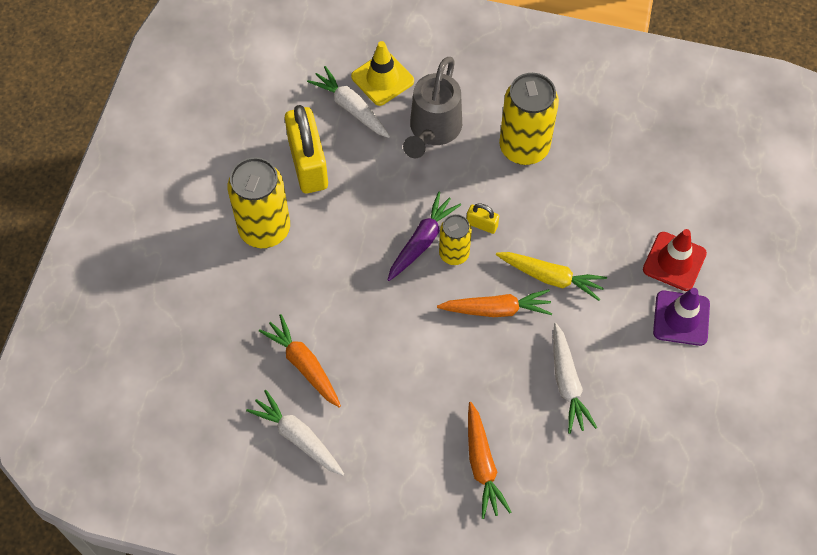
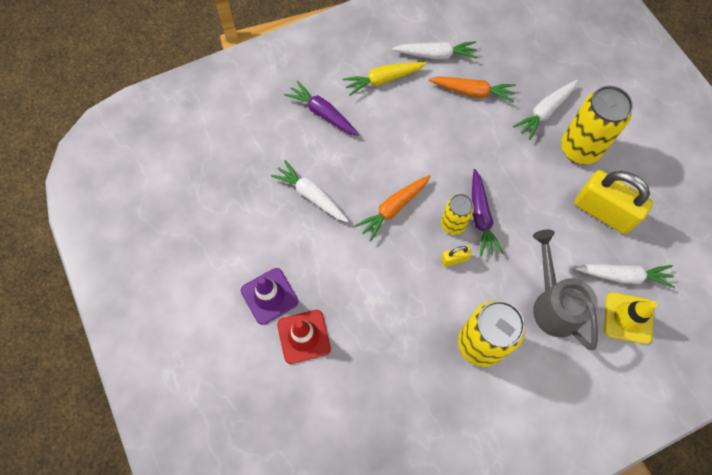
camera: 140 degrees right, 5 degrees up
(255, 288) = (545, 112): none -> white carrot
(482, 465) = (322, 113): orange carrot -> purple carrot
(551, 277) = (377, 257): yellow carrot -> yellow carrot (383, 80)

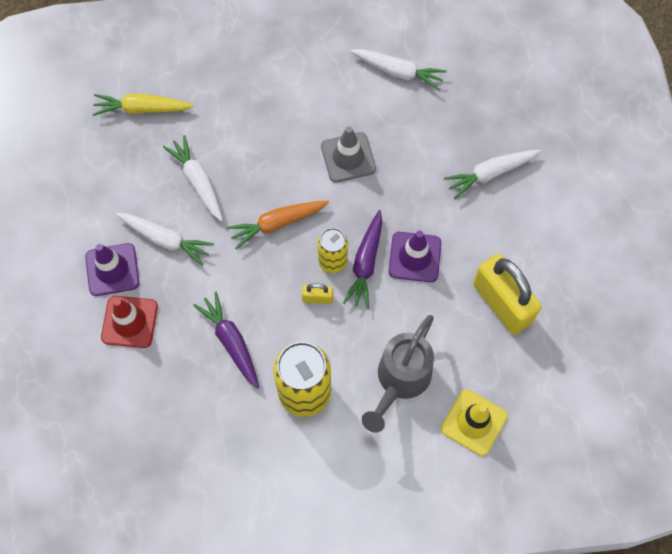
camera: 20 degrees right, 0 degrees up
(322, 113) = (247, 98): purple carrot -> purple carrot (231, 342)
(383, 80) = (328, 82): yellow carrot -> yellow carrot (142, 109)
(427, 135) = (348, 157): none -> grey traffic cone
(472, 92) = (419, 126): orange carrot -> none
(517, 198) = (414, 257): none -> purple traffic cone
(553, 304) = (400, 380): grey watering can -> grey watering can turned 150 degrees counterclockwise
(579, 149) = (509, 227): yellow can -> none
(623, 276) = (490, 377): white carrot -> white carrot (165, 240)

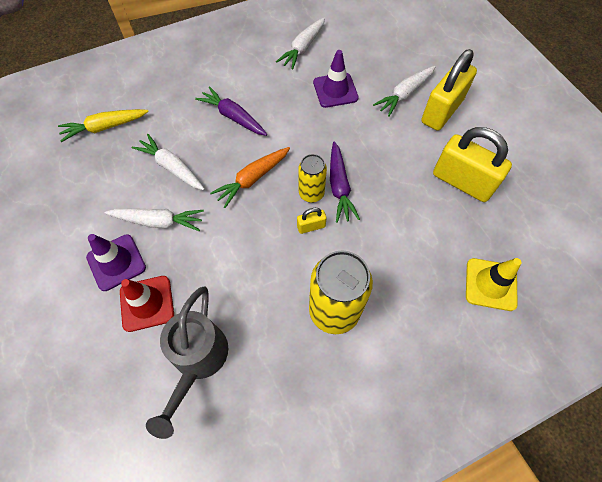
camera: 20 degrees left, 5 degrees down
(231, 342) = (249, 289): purple carrot -> purple carrot (233, 117)
(348, 157) = (290, 114): grey traffic cone -> none
(398, 72) = (303, 48): white carrot -> white carrot turned 120 degrees clockwise
(400, 380) = (412, 271): grey watering can -> grey watering can (198, 360)
(414, 257) = (376, 169): purple traffic cone -> purple traffic cone (335, 90)
(523, 209) = (441, 111): none -> yellow padlock

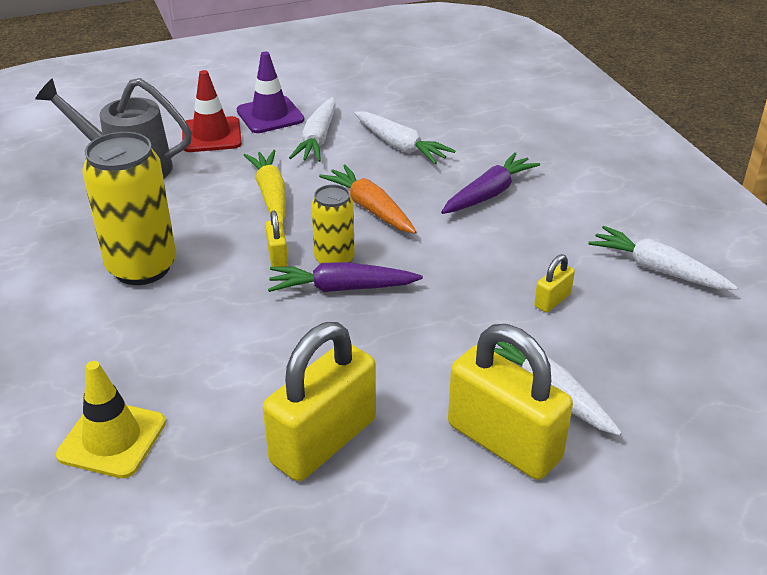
camera: 95 degrees right, 25 degrees down
(105, 127) = (471, 98): yellow carrot -> yellow carrot (271, 195)
(172, 167) = (400, 146): white carrot -> white carrot turned 90 degrees clockwise
(335, 90) = (552, 300): purple traffic cone -> yellow padlock

